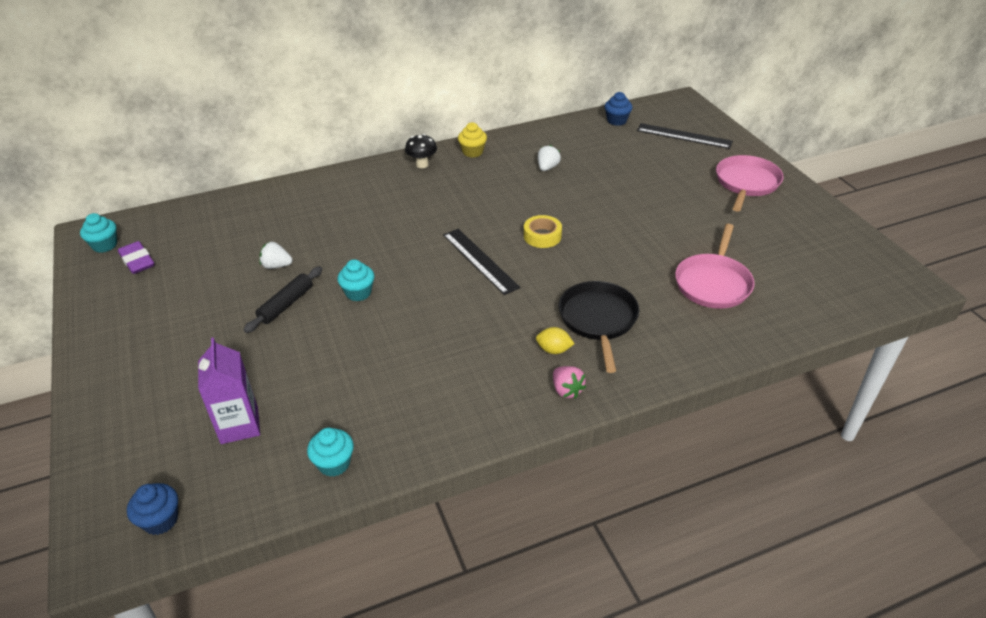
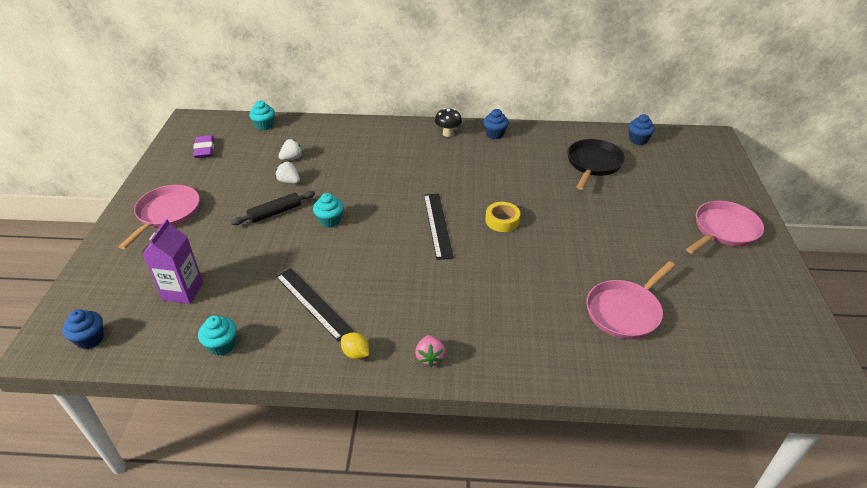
camera: 25 degrees right, 0 degrees up
(105, 245) = (193, 132): turquoise cupcake -> turquoise cupcake (264, 125)
(147, 348) = (167, 213): none -> pink pan
(472, 152) = (495, 134): yellow cupcake -> blue cupcake
(547, 167) = (547, 164): white strawberry -> white strawberry (292, 158)
(554, 350) = (443, 319): yellow lemon -> yellow lemon (356, 353)
(598, 319) = (498, 307): black pan -> black pan (593, 163)
(684, 136) = (692, 170): black ruler -> black ruler (313, 303)

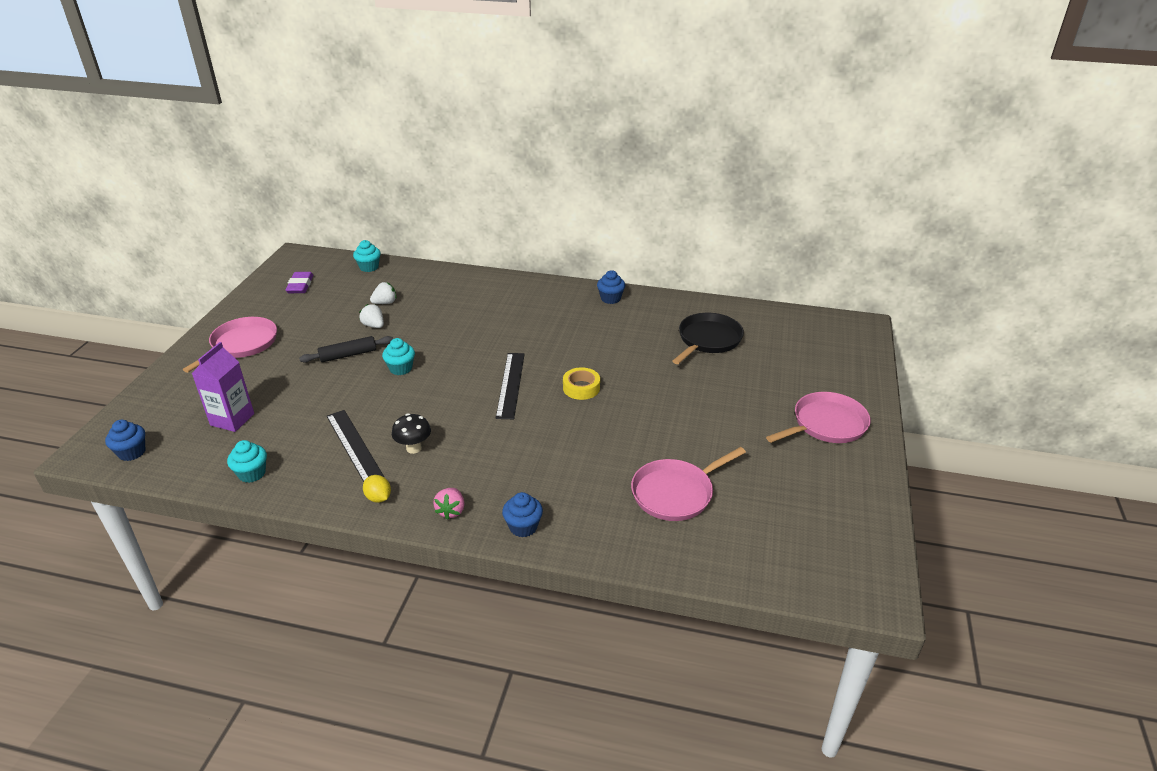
camera: 10 degrees right, 5 degrees down
(448, 134) = (559, 293): black mushroom -> black mushroom (414, 448)
(638, 140) = (771, 319): blue cupcake -> blue cupcake (523, 527)

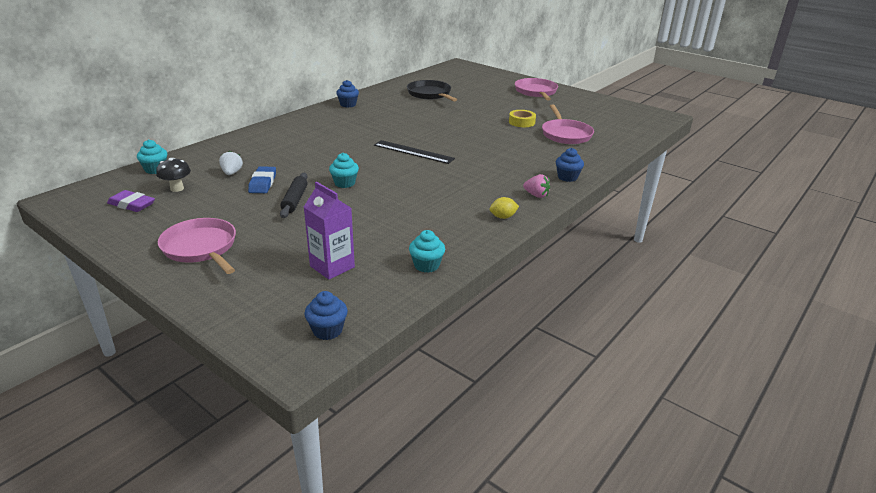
camera: 65 degrees left, 5 degrees down
(354, 445) = (430, 217): black ruler -> none
(373, 325) = (263, 183): white strawberry -> blue eraser
(414, 448) = (455, 195): black mushroom -> black mushroom (177, 188)
(581, 388) = (441, 134): yellow tape -> yellow tape (521, 122)

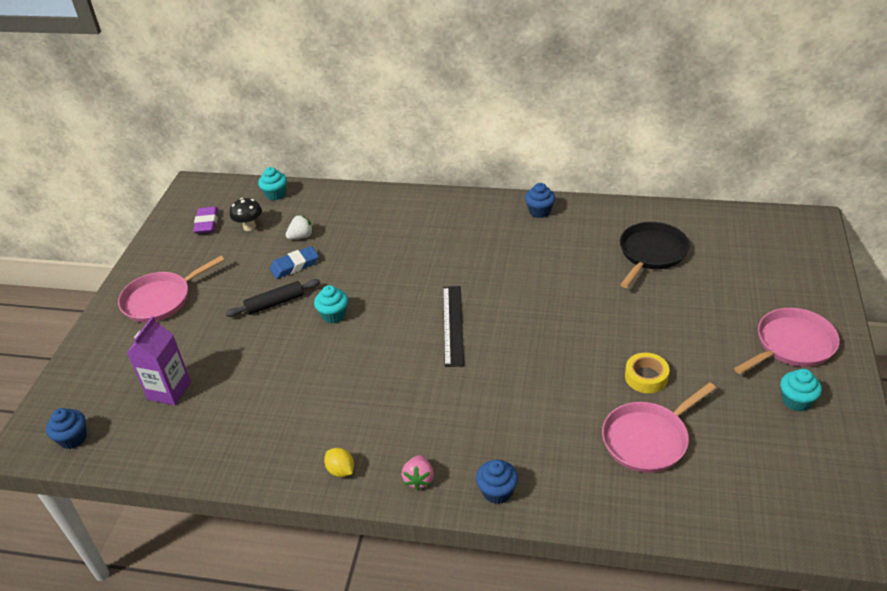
camera: 65 degrees right, 10 degrees up
(201, 248) = (160, 300): pink pan -> pink pan turned 150 degrees counterclockwise
(426, 265) = (203, 453): turquoise cupcake -> turquoise cupcake (796, 401)

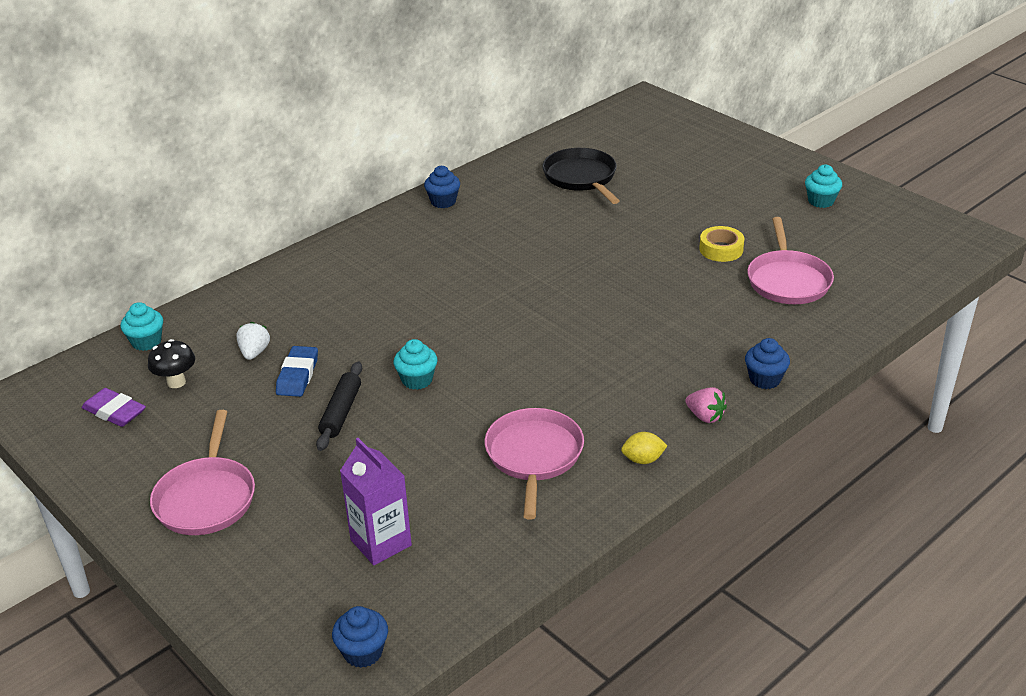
camera: 55 degrees left, 5 degrees down
(452, 325) = (531, 315): black ruler -> none
(792, 344) = (764, 173): pink pan -> pink pan (534, 456)

